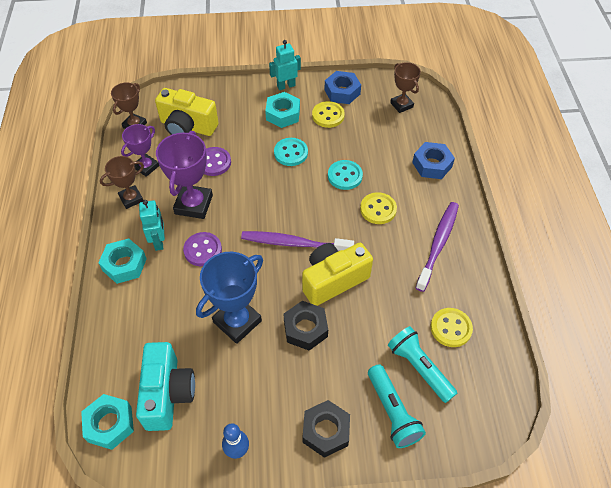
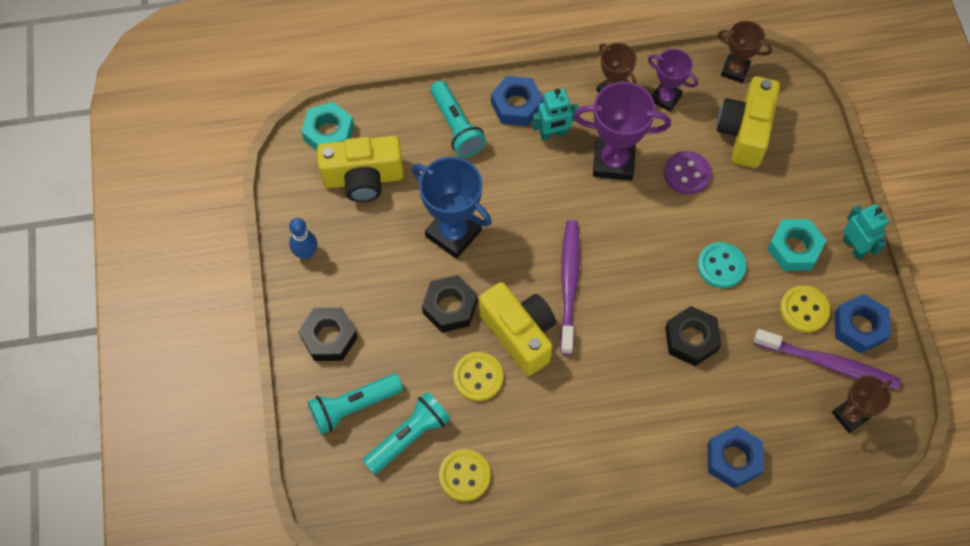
camera: 85 degrees right, 10 degrees up
(124, 264) = (516, 105): turquoise nut -> blue nut
(133, 312) = (456, 127): none -> turquoise flashlight
(168, 393) = (363, 179): turquoise camera -> yellow camera
(203, 250) = (546, 183): purple button -> none
(345, 176) = (691, 339): turquoise button -> black nut
(378, 209) = (639, 385): yellow button -> yellow button (478, 377)
(438, 244) = (590, 464): purple toothbrush -> purple toothbrush (829, 363)

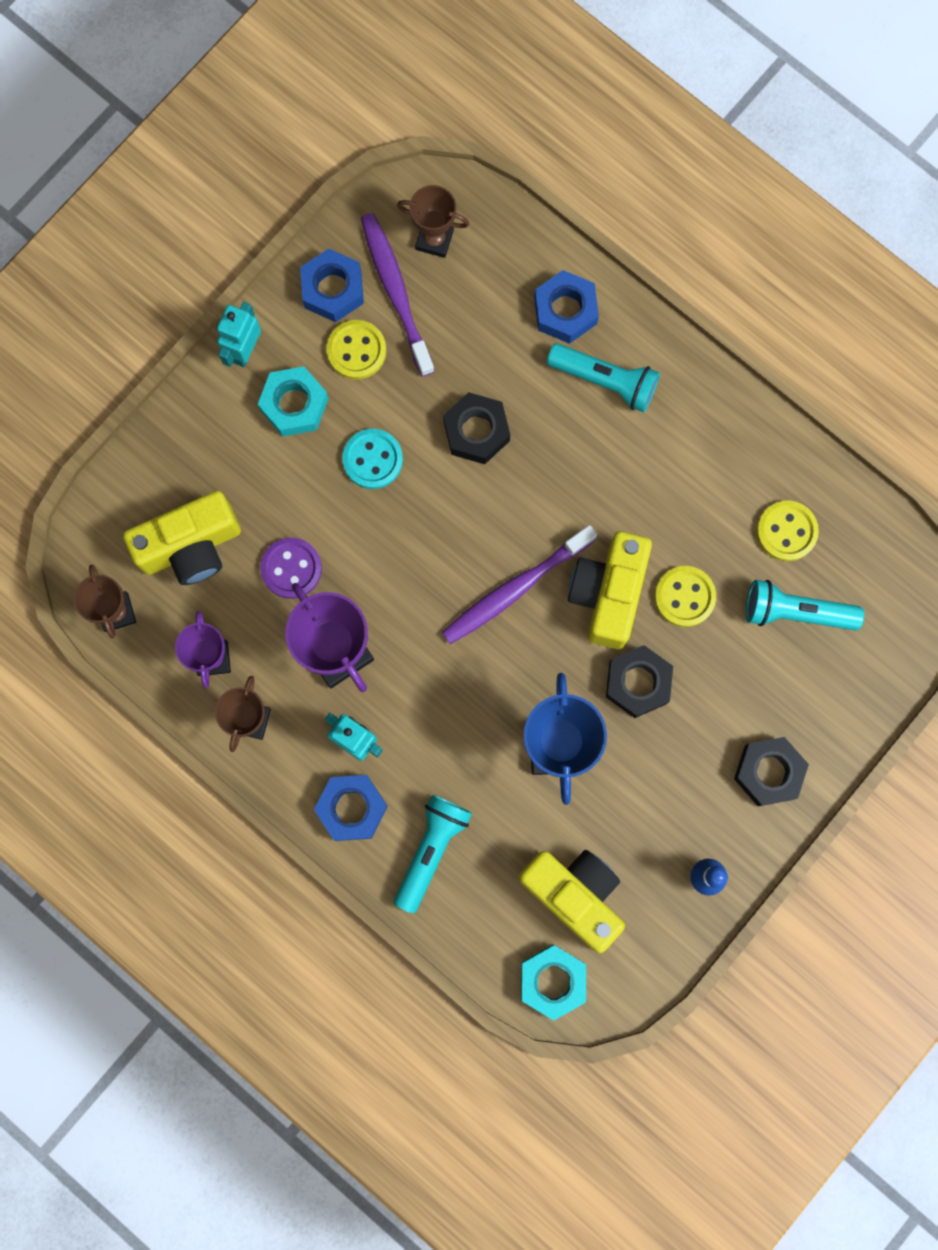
camera: 130 degrees left, 15 degrees up
(354, 406) = (813, 687): turquoise flashlight -> turquoise flashlight (605, 381)

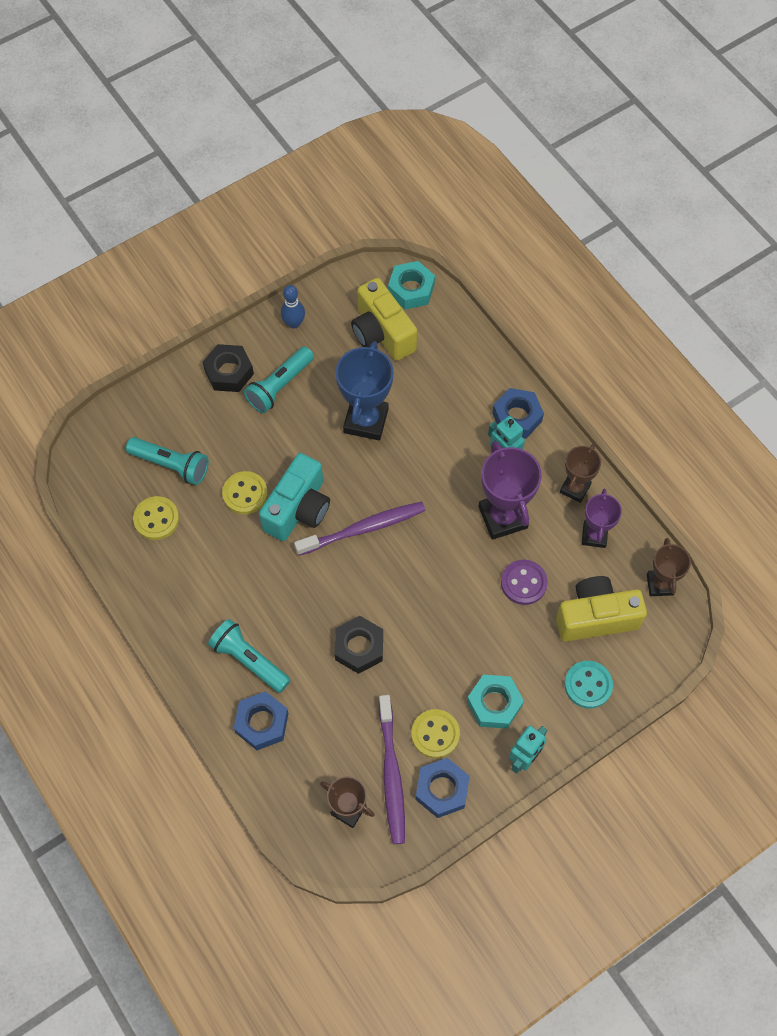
camera: 165 degrees left, 15 degrees down
(372, 459) = (443, 646): turquoise button -> turquoise button (588, 685)
(431, 850) = (469, 380): turquoise flashlight -> turquoise flashlight (279, 386)
(608, 594) = (298, 509): yellow camera -> turquoise camera
(638, 683) = (297, 447): black nut -> none

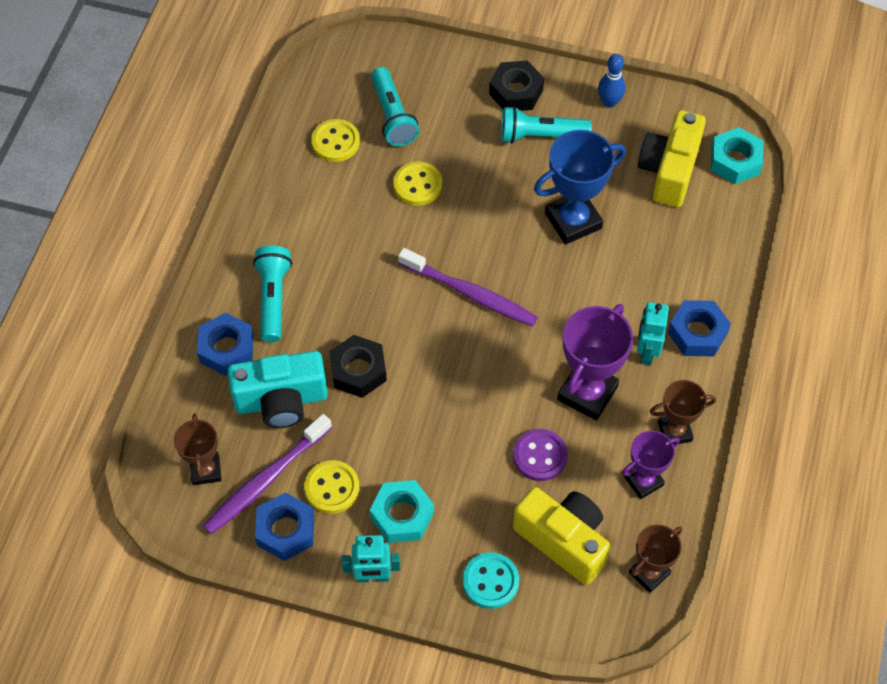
camera: 50 degrees right, 5 degrees down
(298, 509) = (441, 233): turquoise camera -> turquoise camera (281, 401)

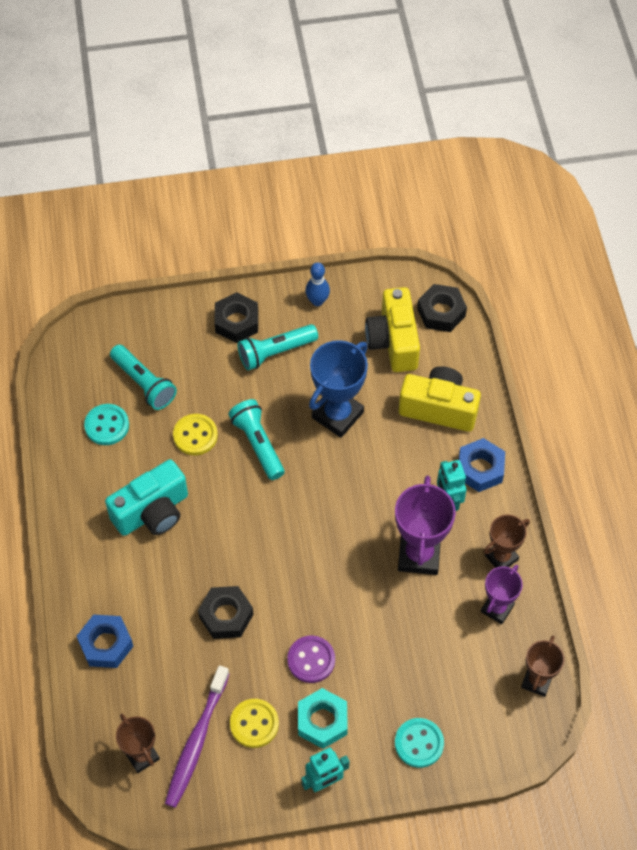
camera: 25 degrees left, 0 degrees up
(273, 299) = (123, 584): turquoise flashlight -> turquoise flashlight (258, 444)
(281, 401) = (175, 669): turquoise camera -> turquoise camera (152, 512)
(285, 530) = (234, 776): blue nut -> none
(335, 142) = (107, 425): yellow button -> turquoise button
(470, 294) = (285, 511): purple toothbrush -> none
(540, 456) = (407, 623): purple button -> purple button (311, 660)
(563, 540) = (459, 684): yellow camera -> yellow camera (439, 408)
(735, 161) = (441, 312): turquoise nut -> black nut

